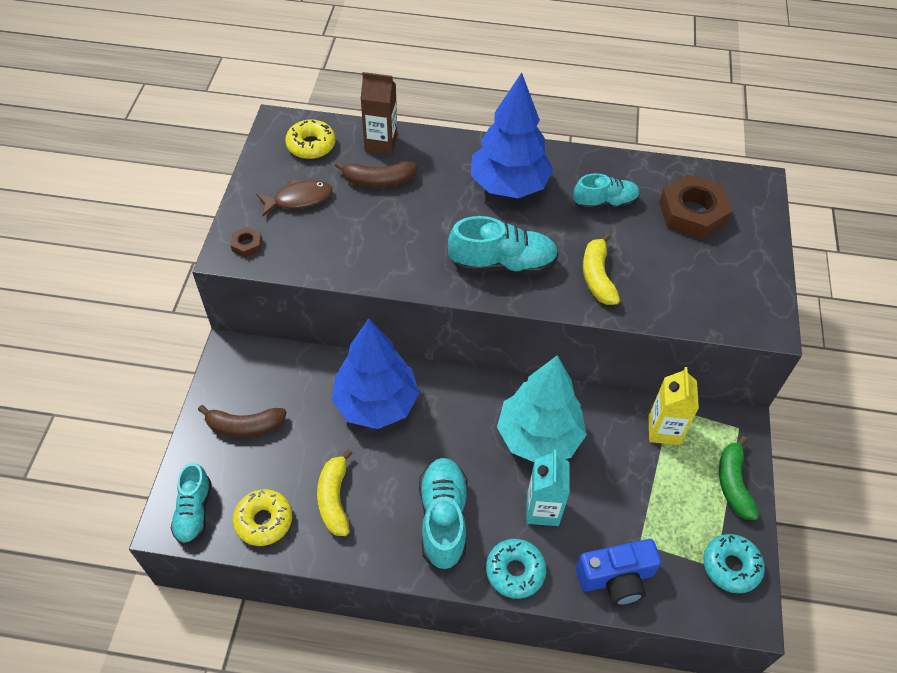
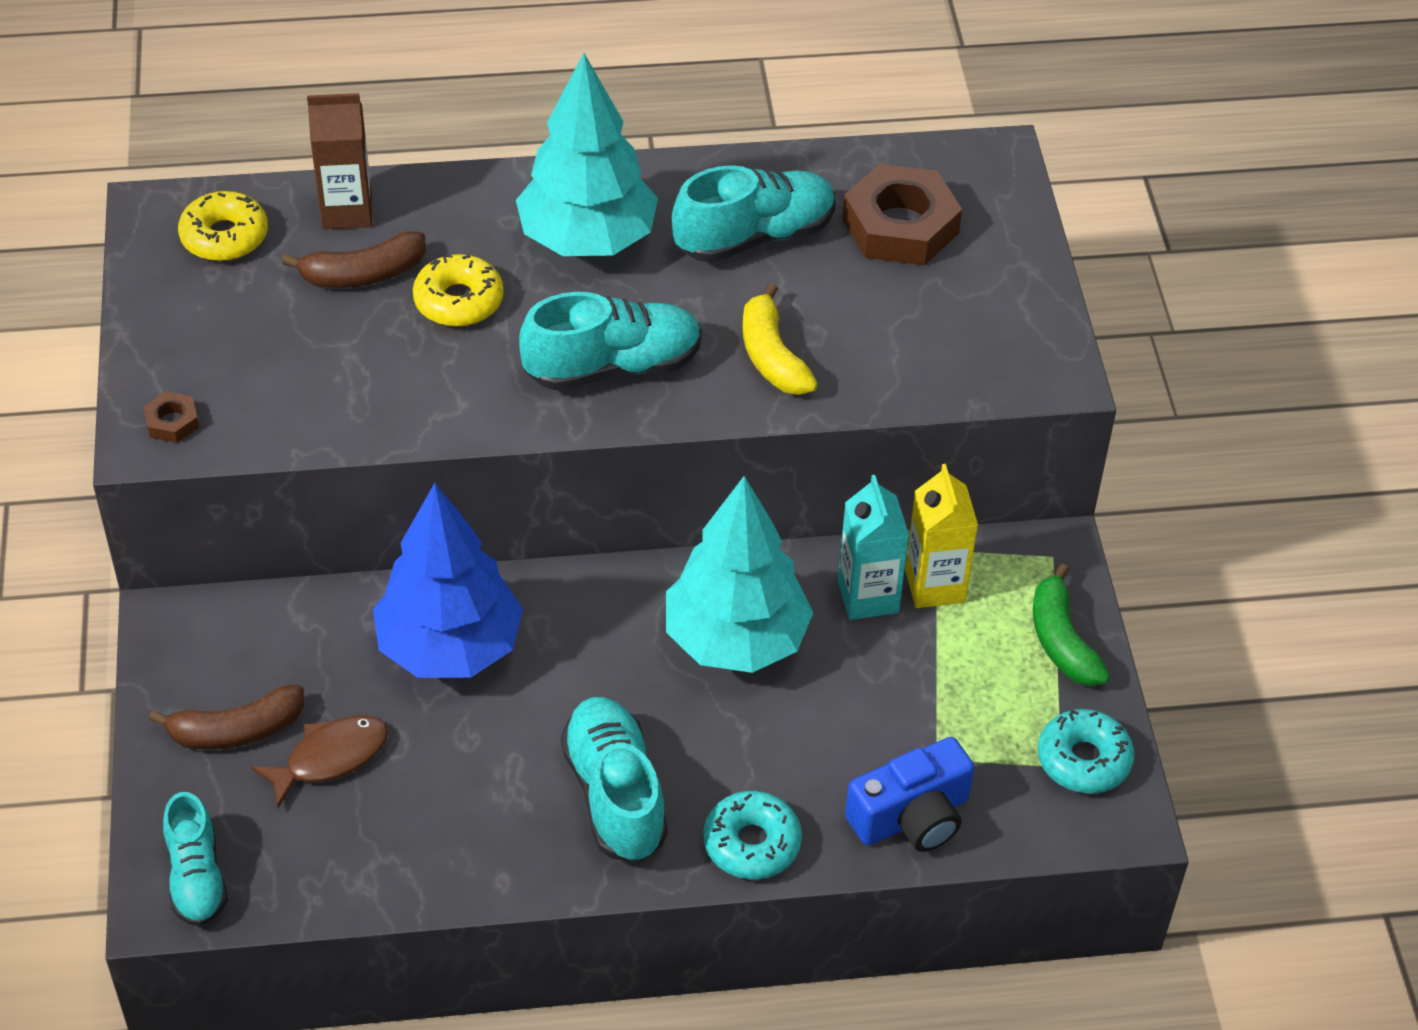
camera: 15 degrees left, 5 degrees down
(264, 521) = (320, 864): yellow donut -> yellow donut (459, 301)
(299, 199) = (236, 331): brown fish -> brown fish (330, 758)
(334, 499) = (427, 806): yellow banana -> none
(509, 186) = (587, 240): blue tree -> turquoise tree
(542, 510) = (771, 746): turquoise carton -> turquoise carton (868, 597)
(605, 203) = (754, 236): turquoise shoe -> turquoise shoe, size x1.50

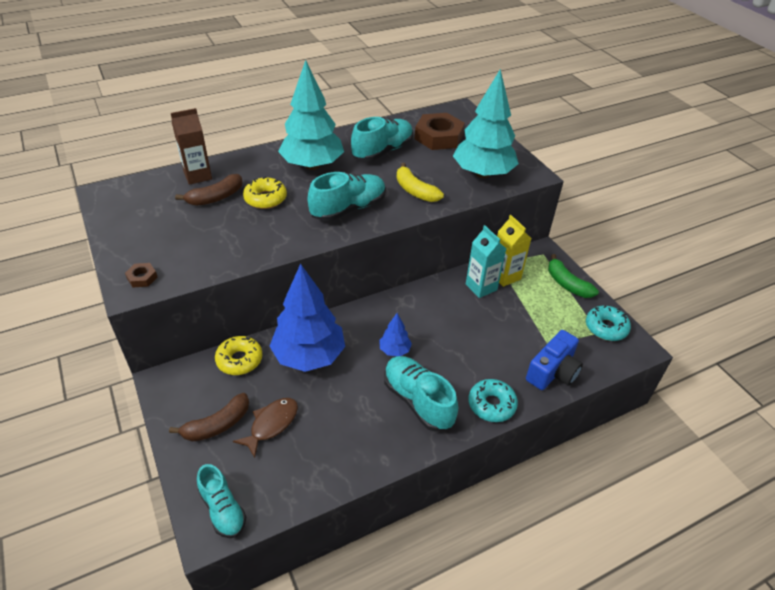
camera: 20 degrees left, 5 degrees down
(224, 237) = (142, 196): yellow donut -> yellow donut (239, 360)
(619, 682) = (394, 350): none -> blue tree
(735, 640) = (436, 318): turquoise tree -> turquoise tree (482, 174)

